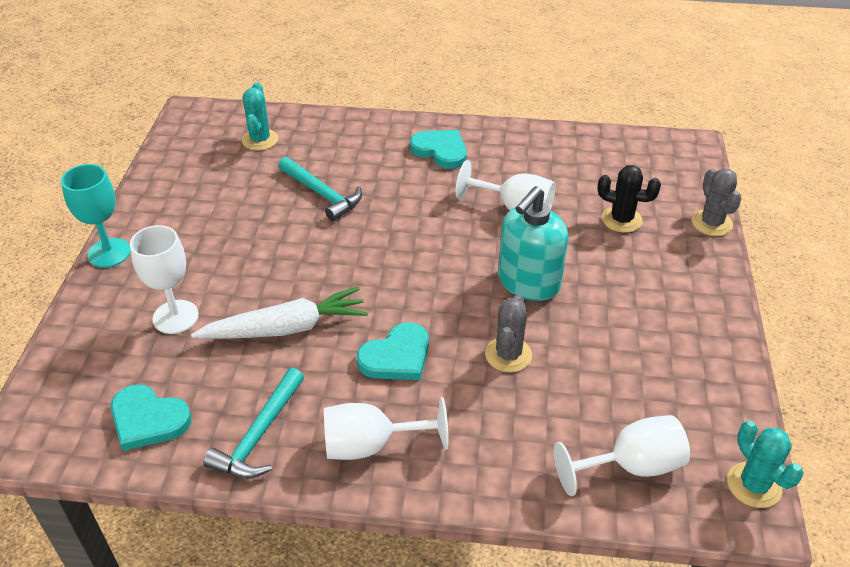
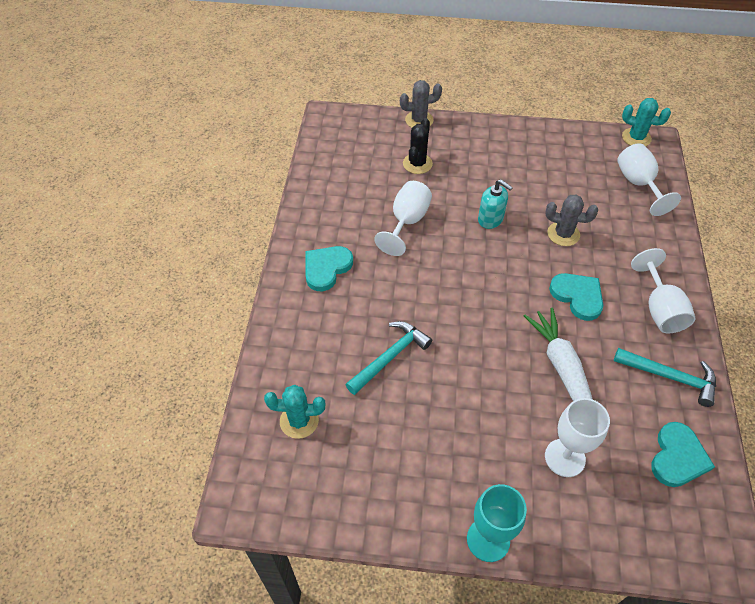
camera: 90 degrees left, 10 degrees up
(528, 282) = (490, 219): turquoise soap dispenser -> turquoise soap dispenser, size x0.62
(754, 485) = (636, 138): turquoise cactus -> turquoise cactus turned 45 degrees clockwise

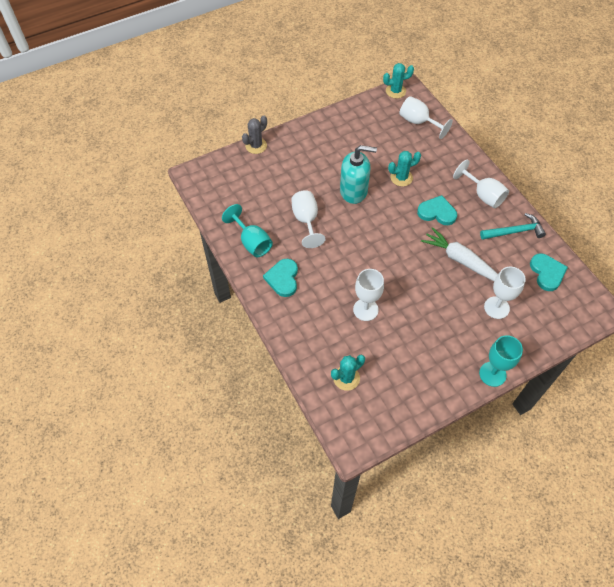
camera: 35 degrees left, 5 degrees up
(327, 213) = (252, 242): none -> turquoise goblet
(390, 357) = (365, 309): turquoise hammer -> white goblet
(417, 164) = (280, 177): black cactus -> none
(490, 219) = (354, 191): turquoise soap dispenser -> turquoise soap dispenser, size x1.62
(563, 234) = (401, 178): grey cactus -> turquoise cactus

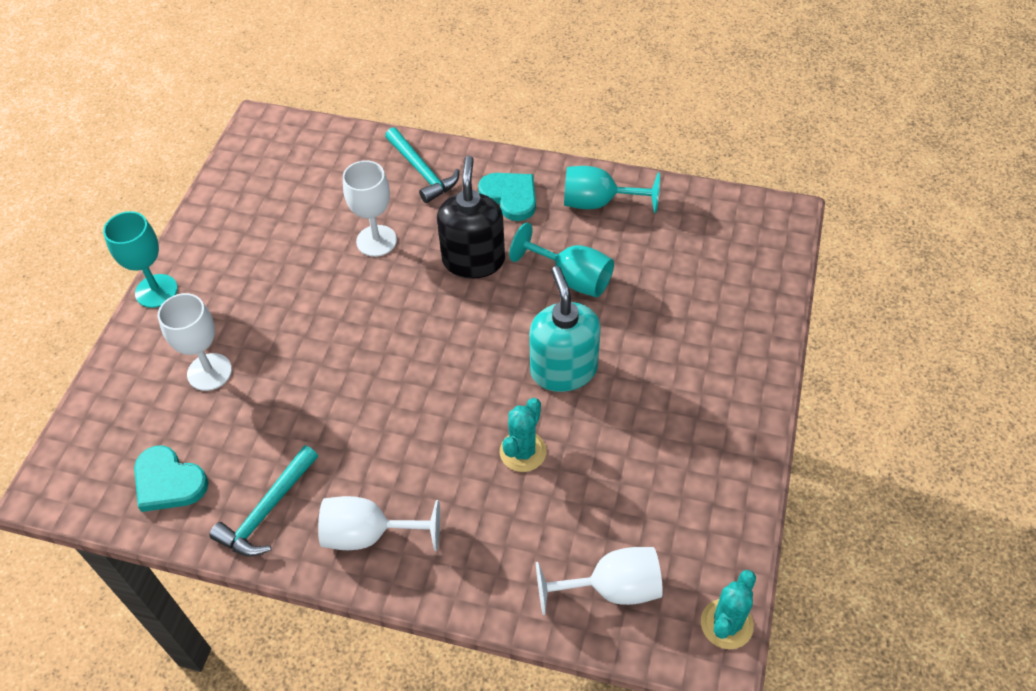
camera: 135 degrees right, 5 degrees down
(256, 146) = (776, 317): grey cactus -> none
(305, 329) = (422, 172): none -> turquoise hammer
(306, 220) = (572, 278): white goblet -> turquoise goblet
(335, 262) = (473, 260): none -> black soap dispenser
(346, 378) = (325, 166): turquoise cactus -> none
(354, 191) = (563, 370): turquoise soap dispenser -> turquoise soap dispenser turned 120 degrees clockwise
(437, 212) = (413, 441): turquoise heart -> none
(460, 260) = (312, 396): white carrot -> none

